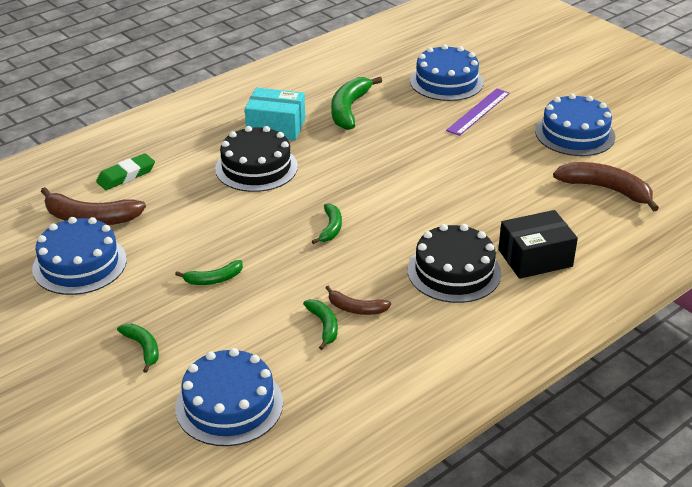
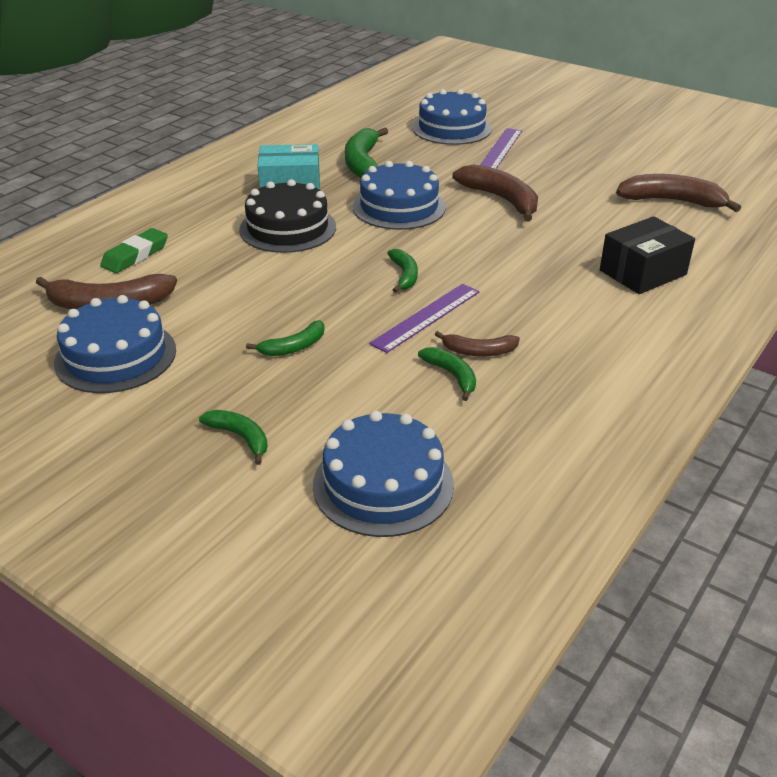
camera: 15 degrees left, 0 degrees up
(329, 270) = (426, 317): none -> purple ruler
(451, 165) = (501, 199): none -> brown banana
(454, 271) = (565, 298): black cake -> none
(575, 134) = (609, 157): blue cake -> blue cake (399, 207)

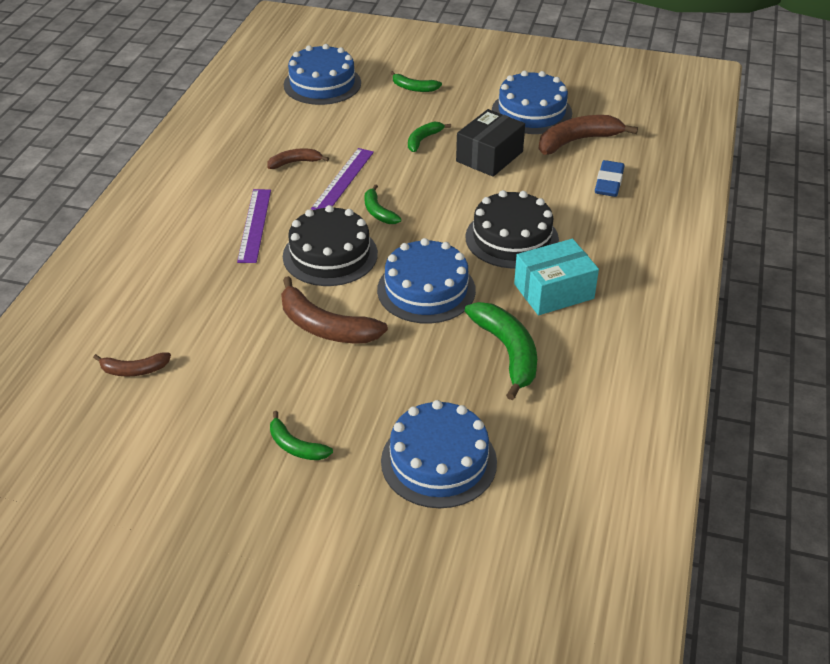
camera: 160 degrees right, 5 degrees up
(135, 255) = (609, 182): green eraser -> blue eraser
(452, 376) = (307, 143): green banana -> green banana (296, 446)
(475, 247) = (330, 255): none -> black cake
(500, 150) = (355, 424): purple ruler -> purple ruler (254, 225)
(642, 272) = (173, 260): black box -> black box (489, 156)
(672, 201) = (134, 370): brown banana -> brown banana, size x0.56

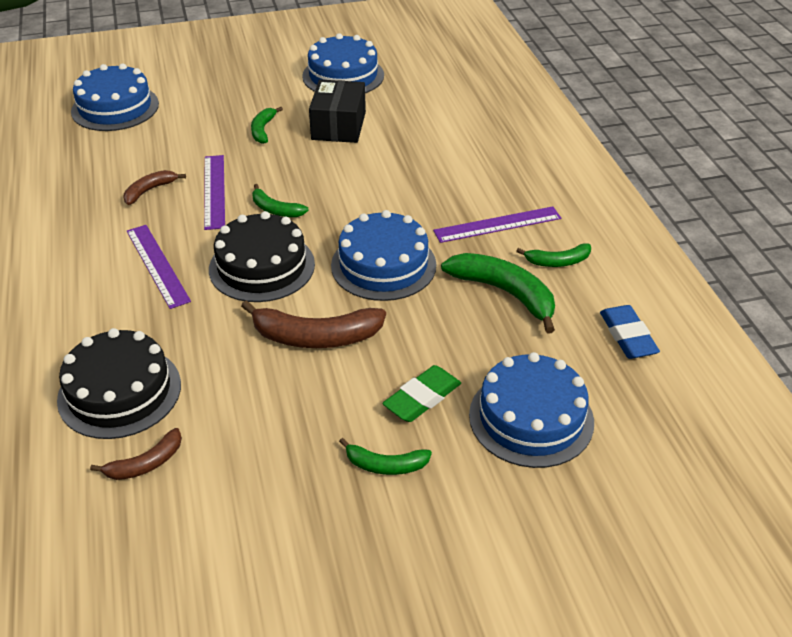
camera: 30 degrees left, 0 degrees up
(366, 408) = (422, 398): none -> green eraser
(414, 88) = (213, 85): green banana -> green banana (558, 261)
(511, 238) = (421, 191): black cake -> black cake (119, 392)
(553, 291) = (497, 224): turquoise box -> purple ruler
(577, 141) = (405, 89): brown banana -> none
(609, 182) = (463, 116): blue eraser -> blue eraser (627, 336)

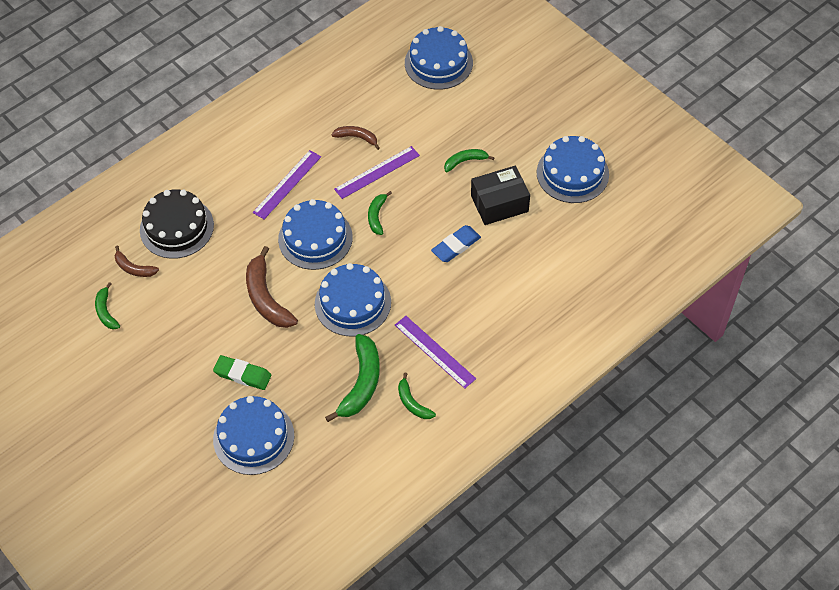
camera: 65 degrees right, 15 degrees up
(262, 266) = (315, 238): black cake -> blue cake
(386, 465) = (183, 378): green banana -> green banana (106, 311)
(627, 336) = (355, 468): blue eraser -> blue eraser (456, 246)

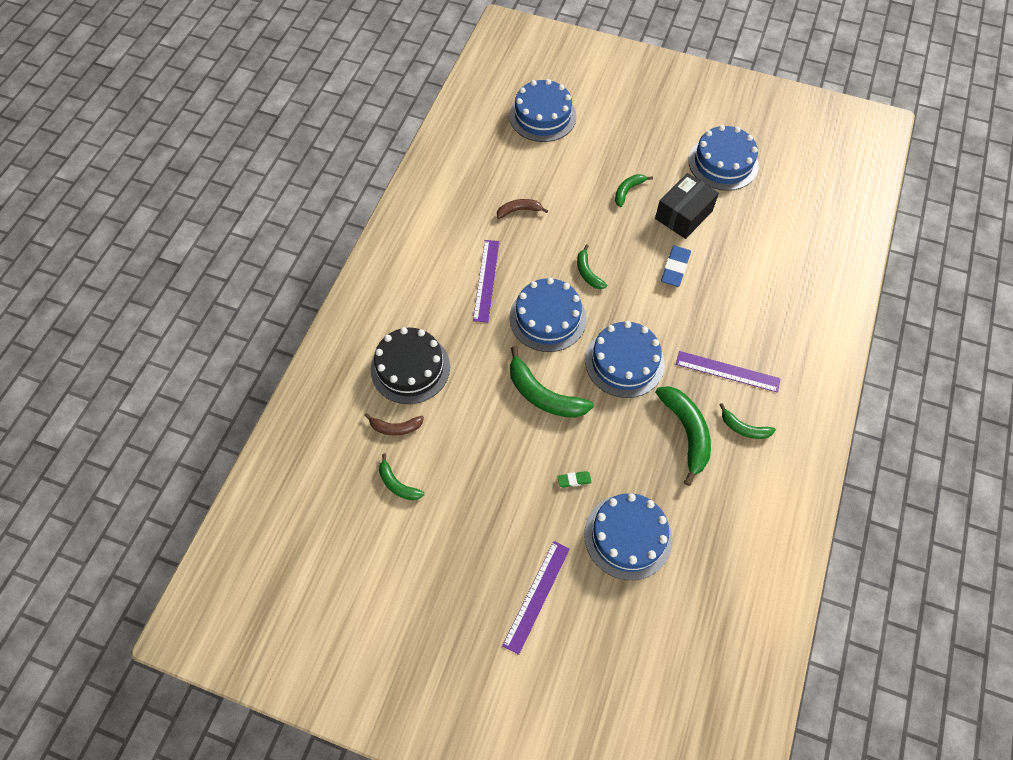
camera: 30 degrees left, 5 degrees up
(242, 375) = (574, 480): green eraser -> green eraser, size x0.56
(266, 298) = (543, 395): brown banana -> green banana
(377, 172) = (559, 233): purple ruler -> purple ruler (536, 596)

